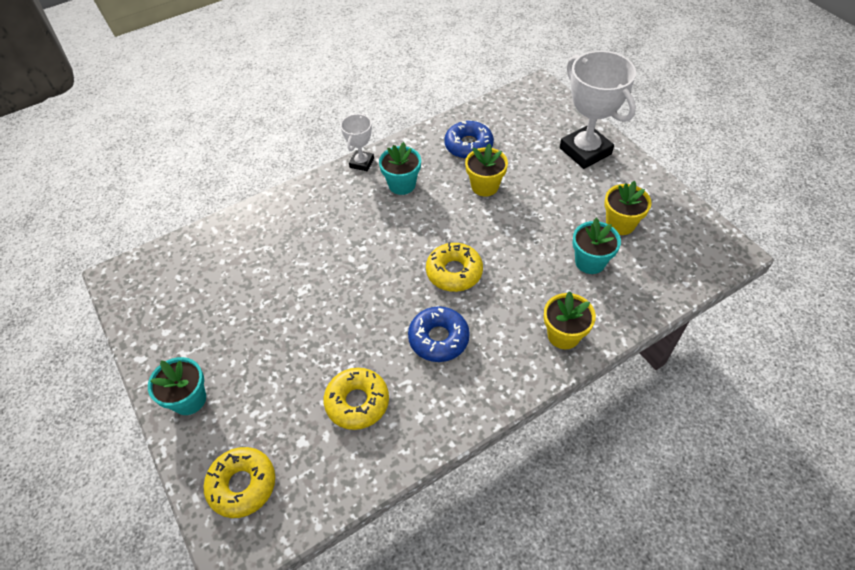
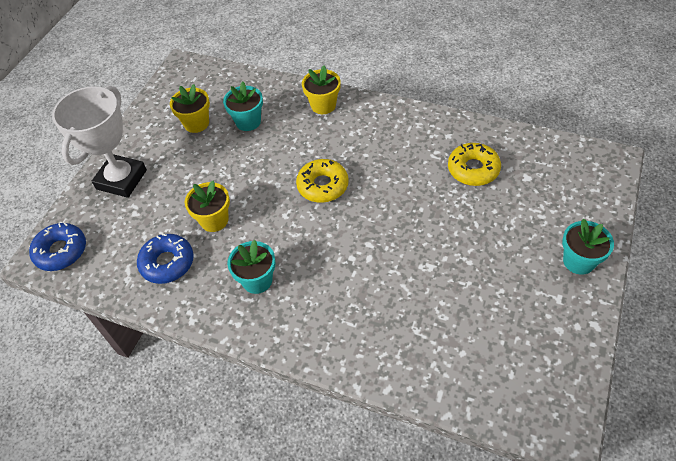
camera: 125 degrees left, 0 degrees up
(242, 485) = (582, 185): yellow donut -> none
(361, 163) = (253, 334): white trophy -> none
(438, 338) = (386, 160): blue donut -> blue donut (61, 251)

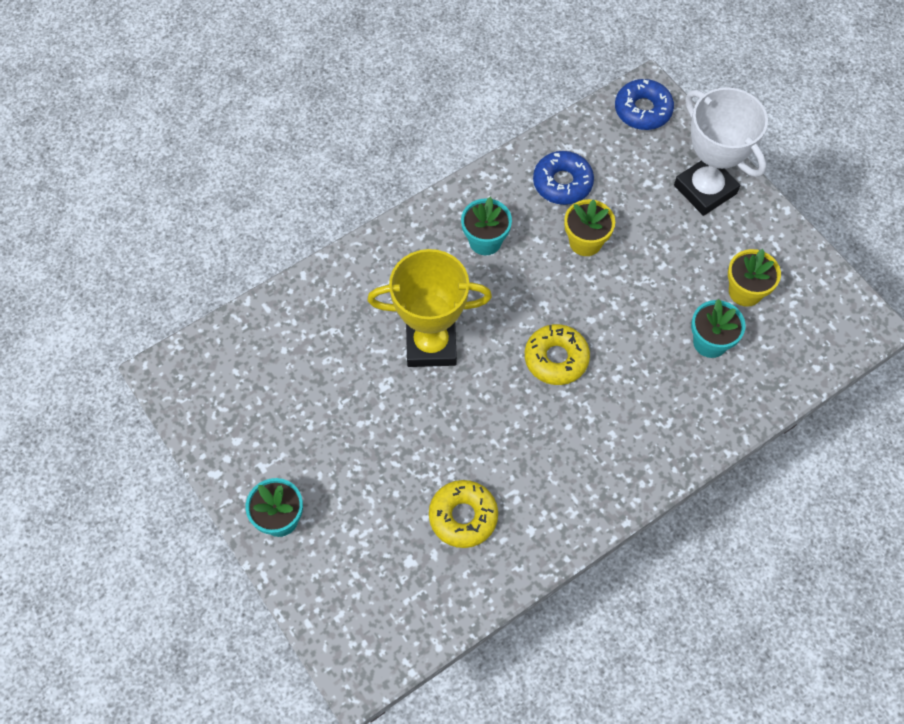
camera: 120 degrees right, 10 degrees up
(323, 105) = (681, 433): yellow flower pot -> none
(372, 259) = (431, 345): none -> yellow trophy

